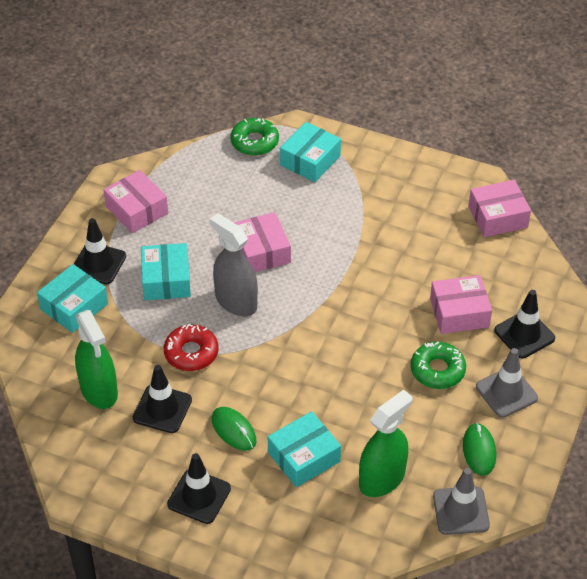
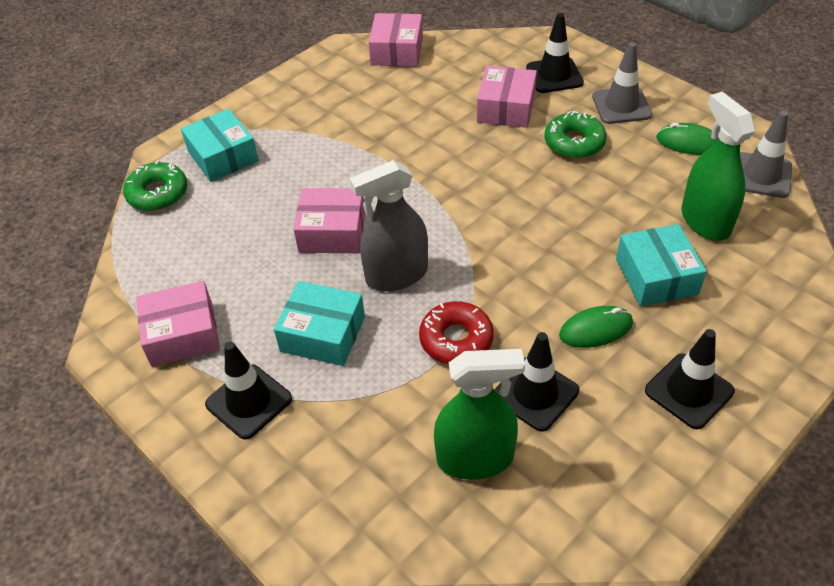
camera: 65 degrees left, 0 degrees up
(74, 306) = (309, 451): turquoise box -> none

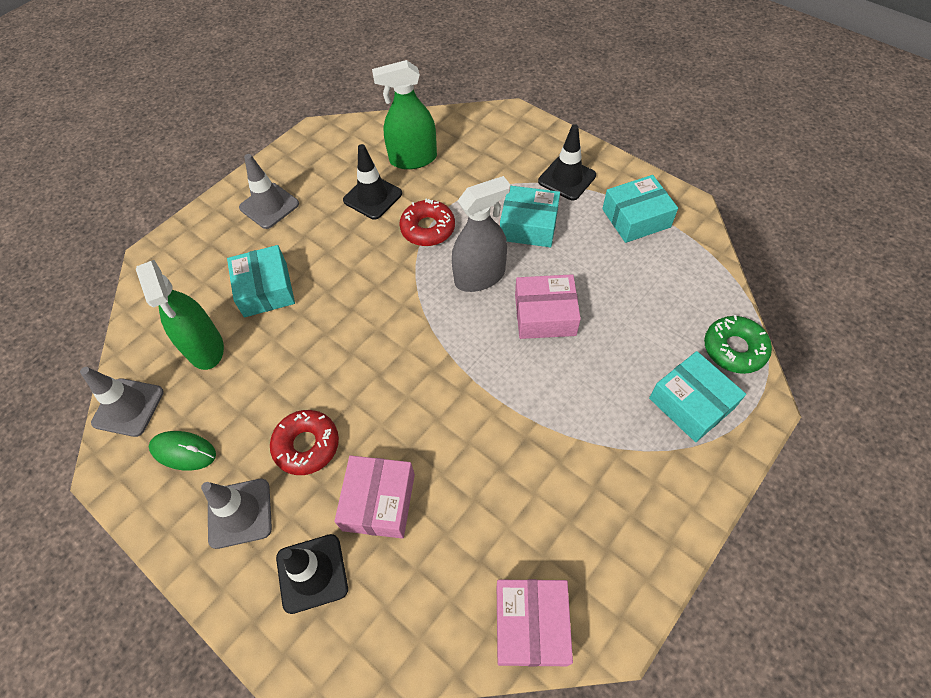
camera: 175 degrees right, 10 degrees up
(182, 334) = (636, 218): pink box -> turquoise box
(574, 142) = (306, 445): green donut -> red donut
(595, 329) = (323, 243): green mouse -> none
(689, 391) = (269, 206): black traffic cone -> grey traffic cone

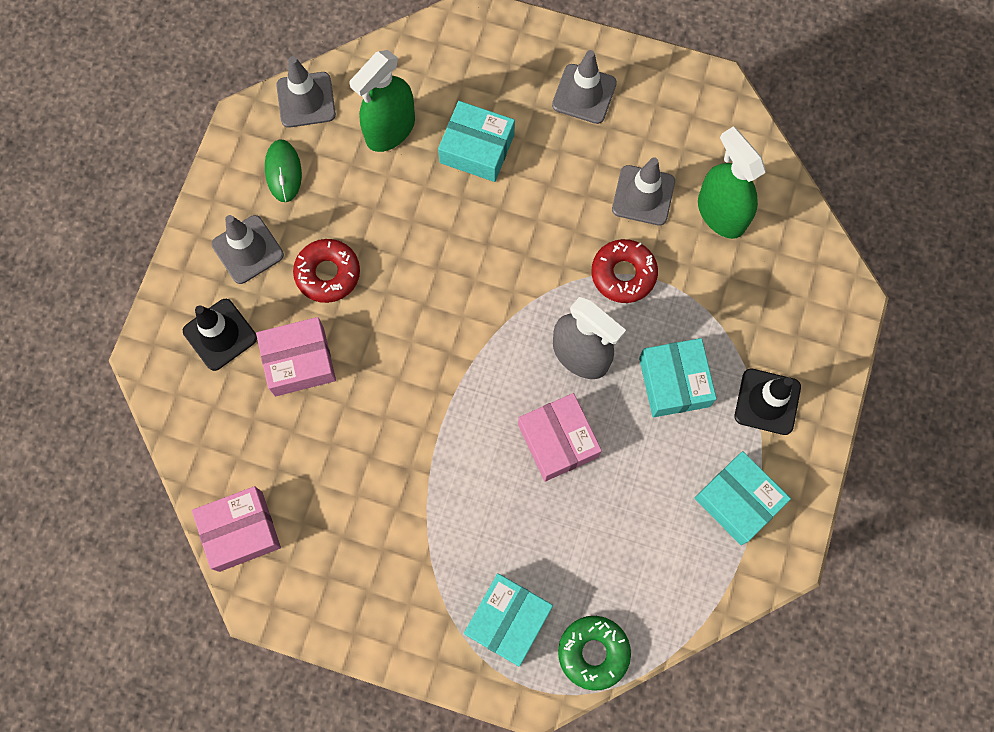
camera: 65 degrees right, 15 degrees up
(265, 289) = (477, 149): turquoise box -> turquoise box turned 60 degrees clockwise
(372, 197) = (643, 195): black traffic cone -> grey traffic cone

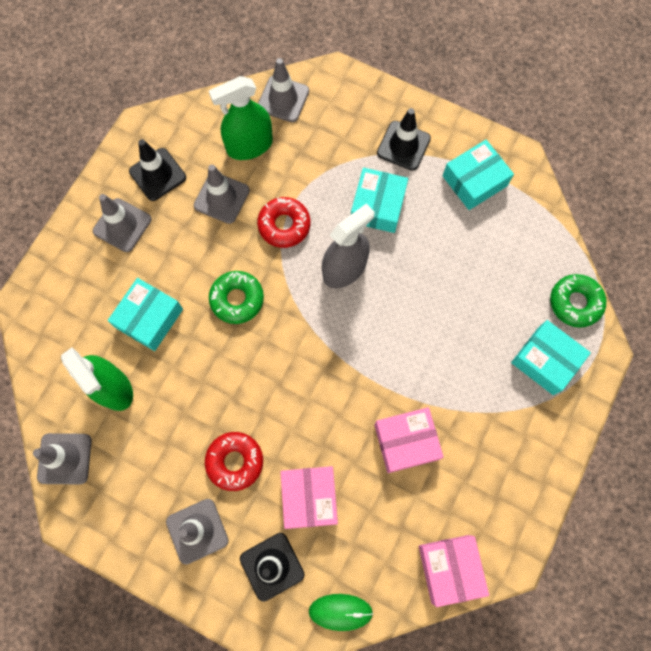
camera: 80 degrees left, 0 degrees up
(283, 172) = (130, 488): green mouse -> green mouse (340, 611)
(518, 238) = (237, 299): none -> green donut
(558, 441) = (410, 299): pink box -> pink box (406, 442)
(657, 117) = (157, 174): none -> black traffic cone
(674, 382) = (378, 206): turquoise box -> turquoise box turned 75 degrees counterclockwise
(797, 241) = (283, 99): none -> grey traffic cone

